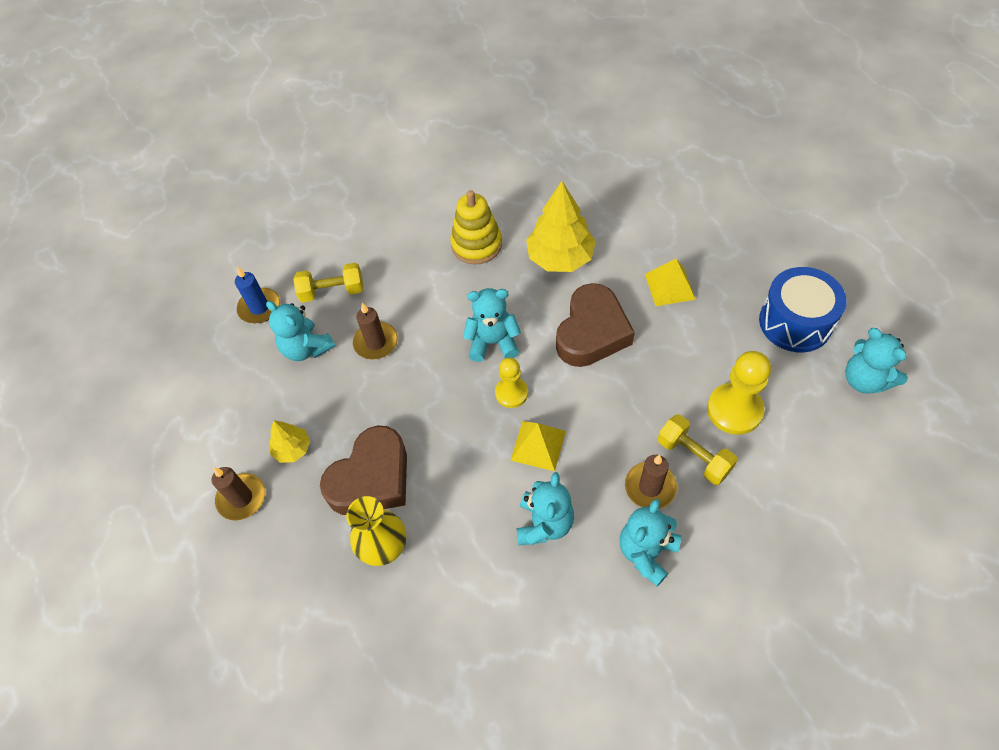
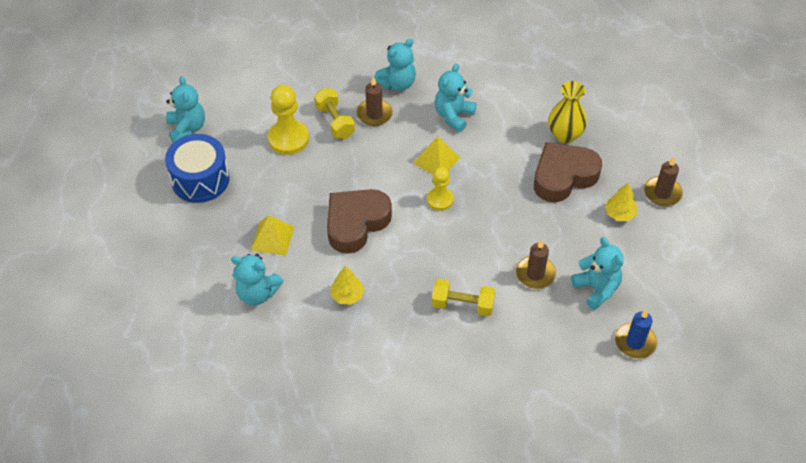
camera: 165 degrees left, 5 degrees down
(332, 291) = (564, 335): yellow dumbbell -> yellow dumbbell (462, 305)
(476, 245) = (415, 335): yellow stacking toy -> none
(493, 342) = (438, 241): turquoise teddy bear -> turquoise teddy bear (257, 293)
(560, 257) = (347, 295): yellow tree -> yellow tree, size x0.52

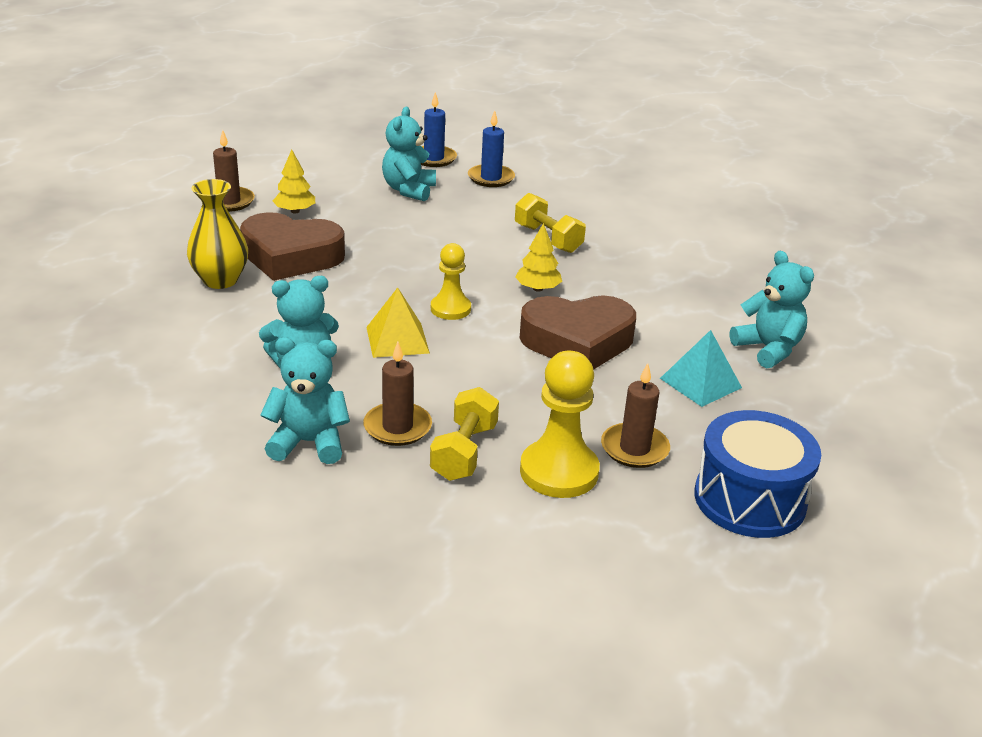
camera: 140 degrees left, 20 degrees down
(187, 128) = (714, 586): turquoise teddy bear -> none
(272, 238) = (700, 383): yellow pyramid -> turquoise pyramid
(347, 295) = (661, 298): yellow tree -> yellow tree (538, 288)
(535, 274) = (446, 221): brown candle -> brown candle (634, 449)
(572, 349) = (491, 178): none -> blue candle

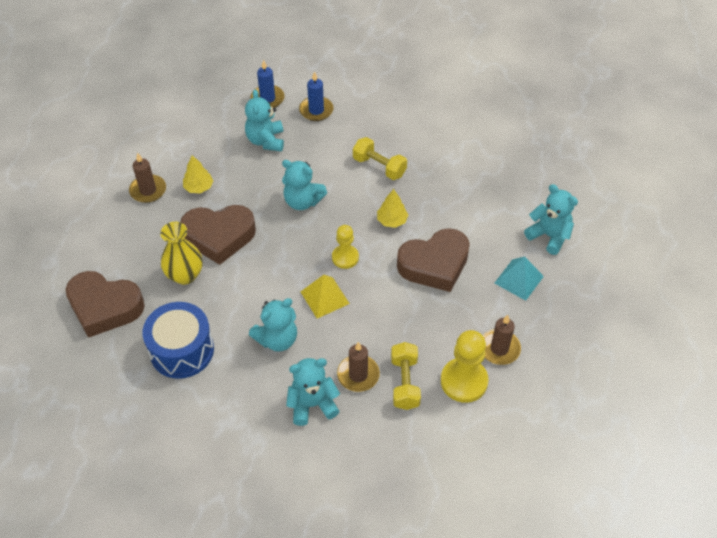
camera: 15 degrees left, 20 degrees up
(94, 286) = (104, 307): none -> brown heart
(423, 248) = (302, 201): none -> turquoise teddy bear
(749, 499) = (574, 369): blue drum -> blue drum (182, 350)

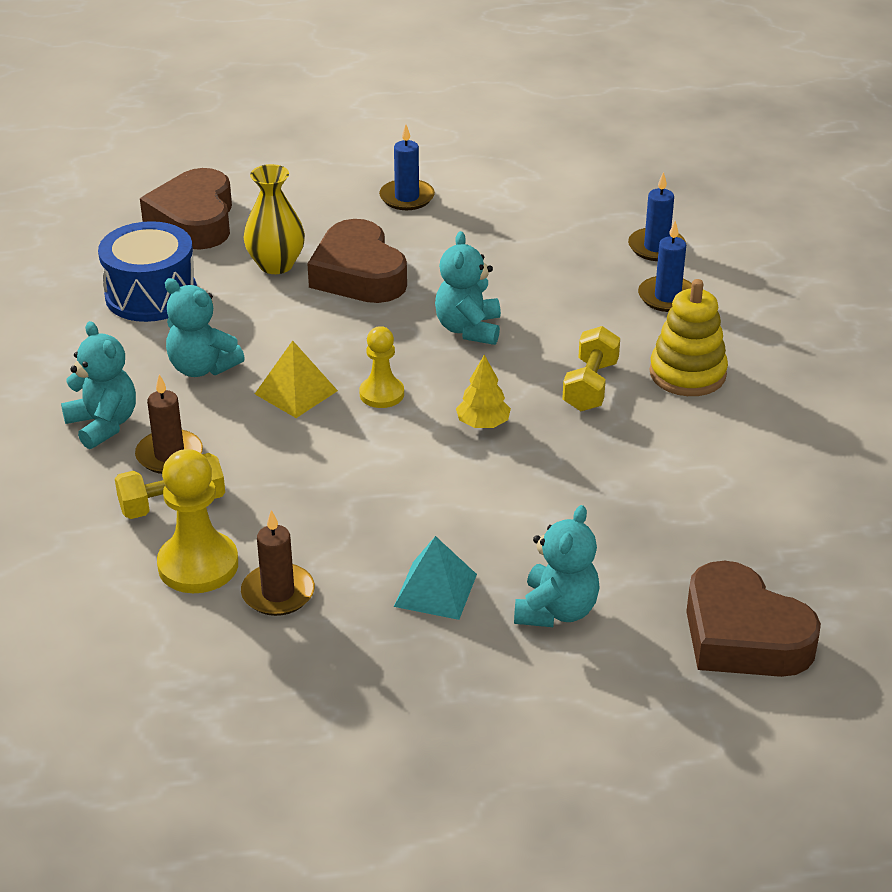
camera: 70 degrees right, 15 degrees down
(148, 190) = (407, 197): brown candle -> blue candle
(198, 187) = (438, 235): yellow tree -> none
(266, 141) = (568, 267): turquoise teddy bear -> none
(386, 126) = (687, 374): none -> yellow stacking toy
(434, 264) = (416, 487): brown heart -> brown heart (743, 635)

